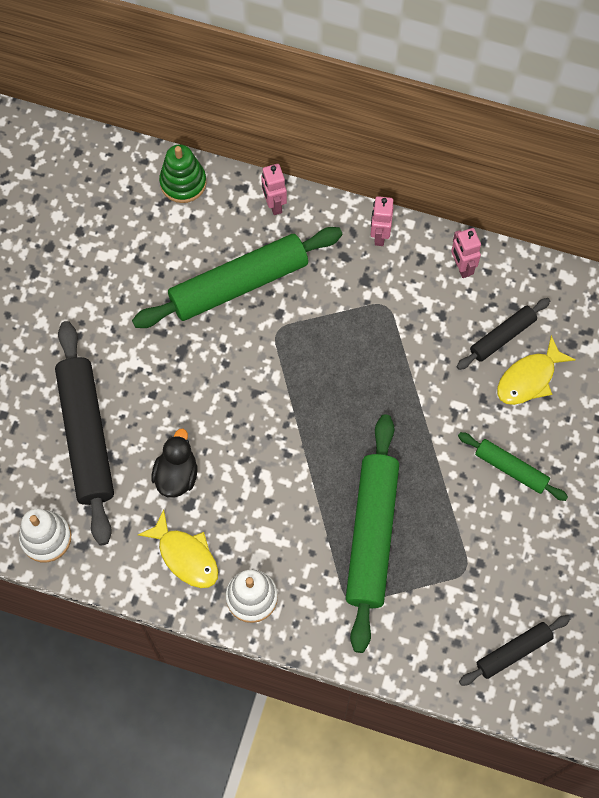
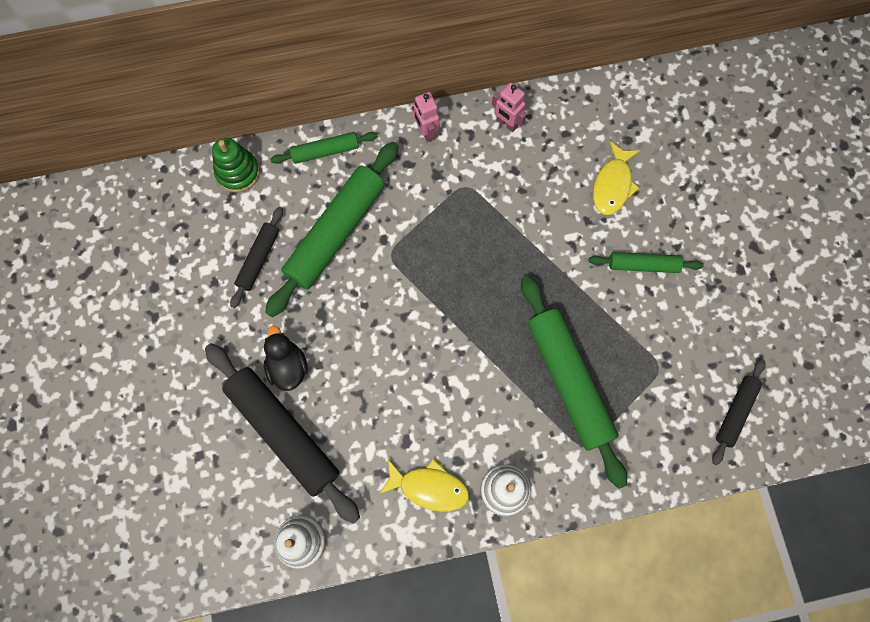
camera: 30 degrees left, 5 degrees up
(176, 475) = (380, 422): black duck -> black duck (287, 366)
(274, 204) = (325, 151): pink robot -> green rolling pin
(502, 337) = (572, 163): black rolling pin -> black rolling pin (258, 259)

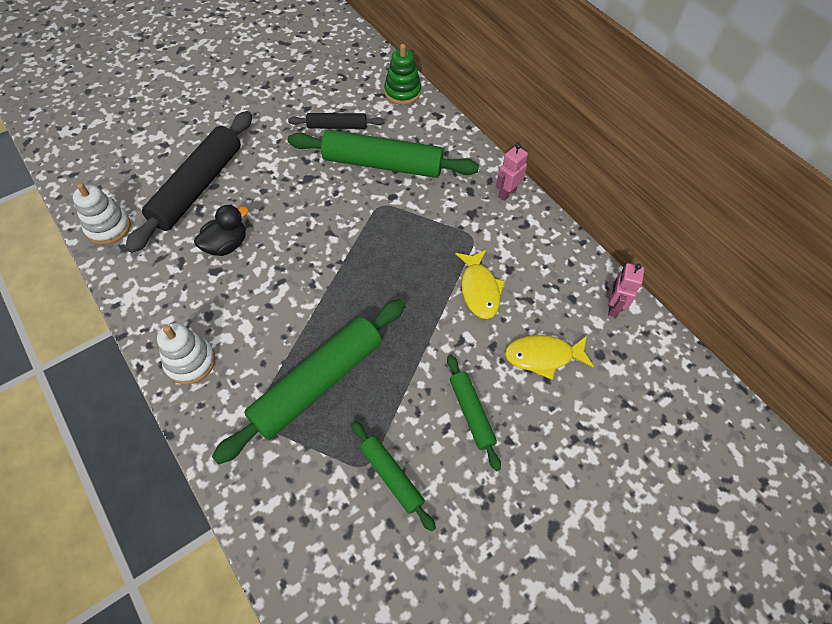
camera: 65 degrees right, 15 degrees down
(287, 366) = (254, 172): black duck -> black duck (226, 245)
(325, 151) = (449, 135): green rolling pin -> green rolling pin (391, 476)
(429, 487) = (177, 301): yellow fish -> yellow fish (479, 289)
(506, 124) = (552, 248): pink robot -> pink robot (613, 307)
(735, 412) = (344, 568): black rolling pin -> none

